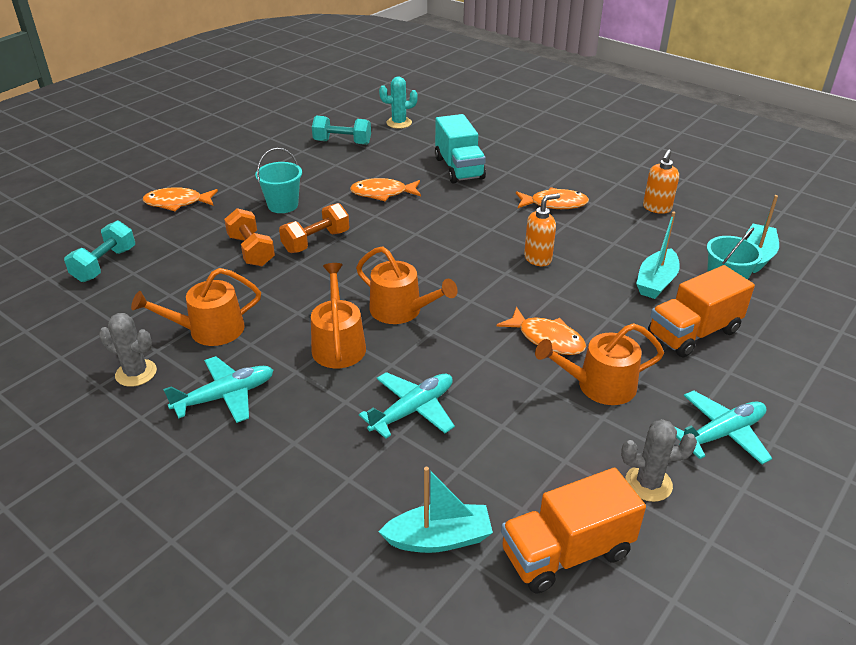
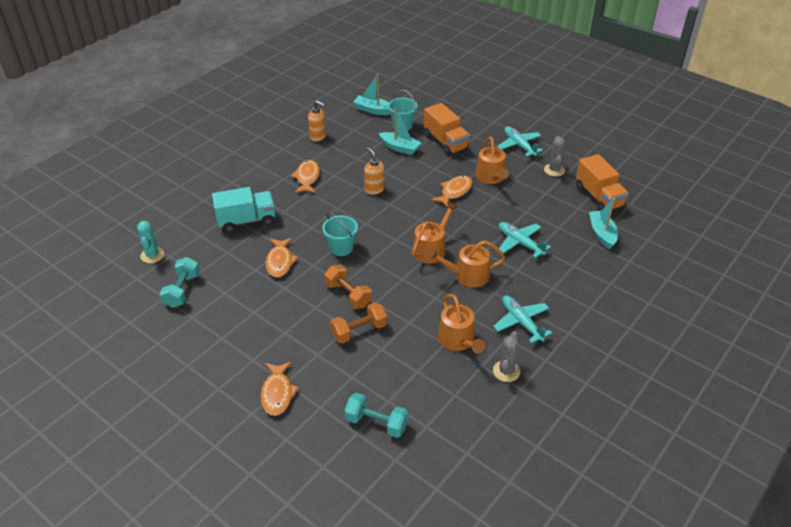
camera: 90 degrees left, 5 degrees up
(283, 205) = (291, 320): turquoise bucket -> turquoise bucket (341, 248)

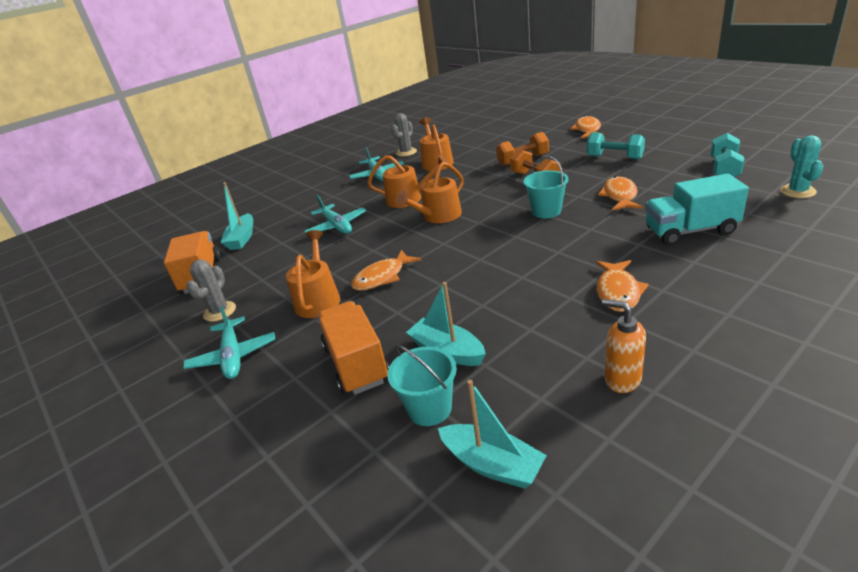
camera: 165 degrees left, 10 degrees down
(374, 189) = (501, 277): orange soap dispenser -> none
(376, 423) = (509, 127): turquoise dumbbell -> turquoise dumbbell (614, 157)

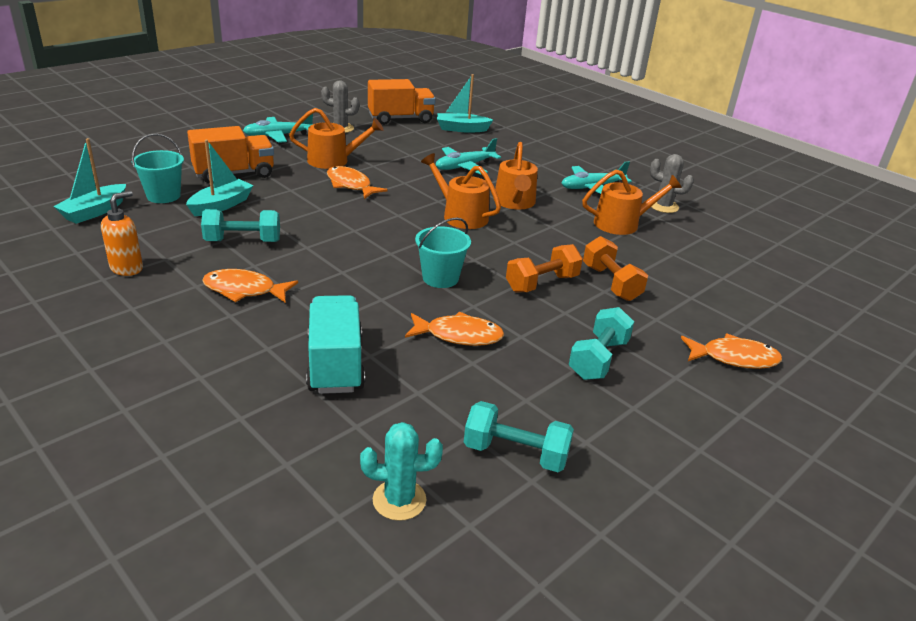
camera: 80 degrees right, 0 degrees up
(526, 315) = (243, 241): none -> turquoise dumbbell

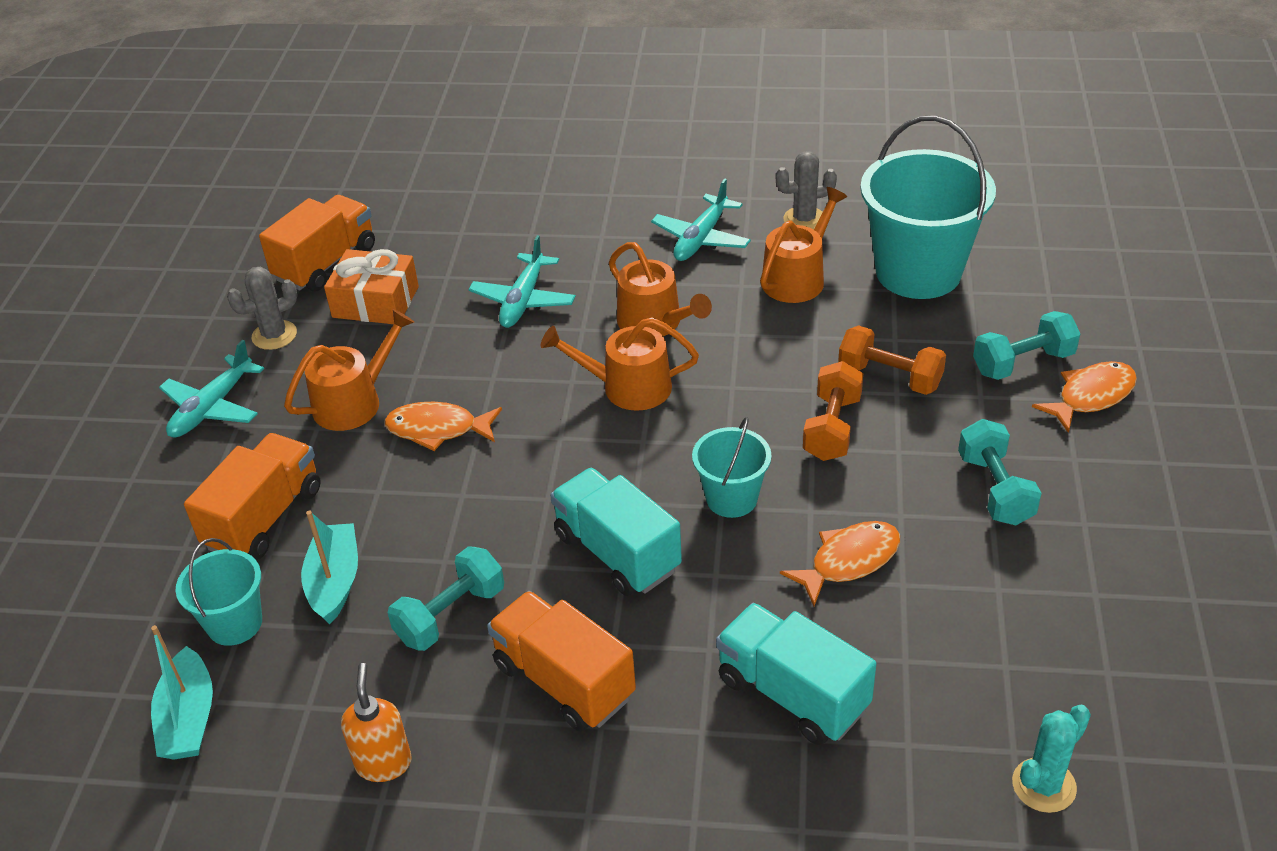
camera: 35 degrees left, 10 degrees up
(244, 290) = (564, 681): orange fish -> orange truck
(350, 264) = (617, 552): none -> turquoise truck
(399, 138) = (375, 302): none -> orange gift
(461, 129) = (428, 232): turquoise boat -> none
(515, 453) = (1063, 656): turquoise dumbbell -> turquoise dumbbell (1023, 363)
(701, 255) = (918, 272): none -> turquoise bucket

